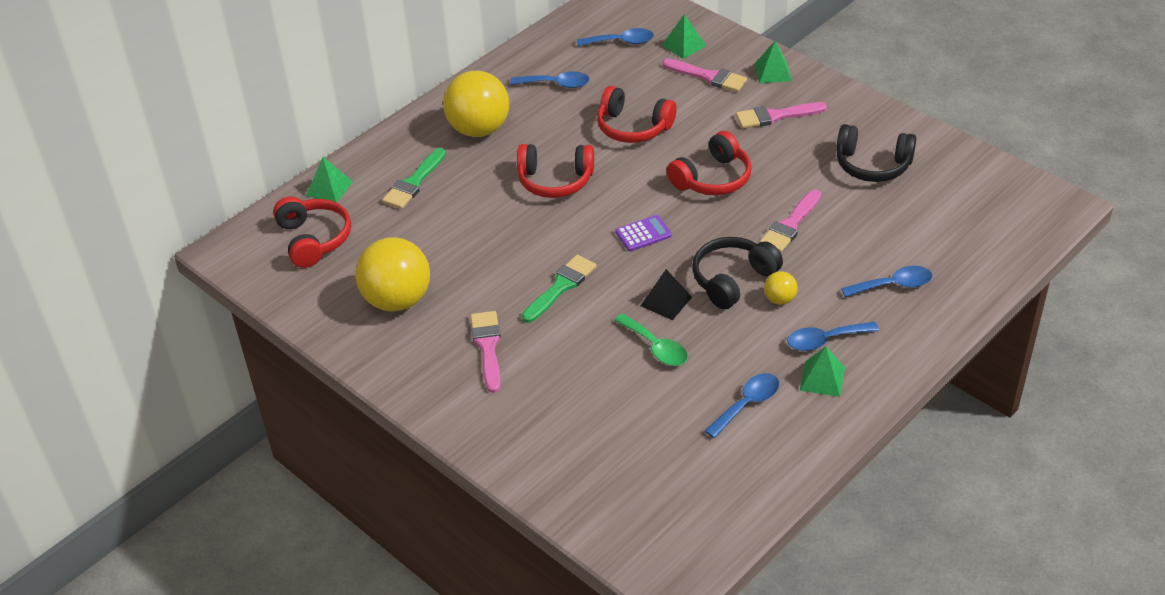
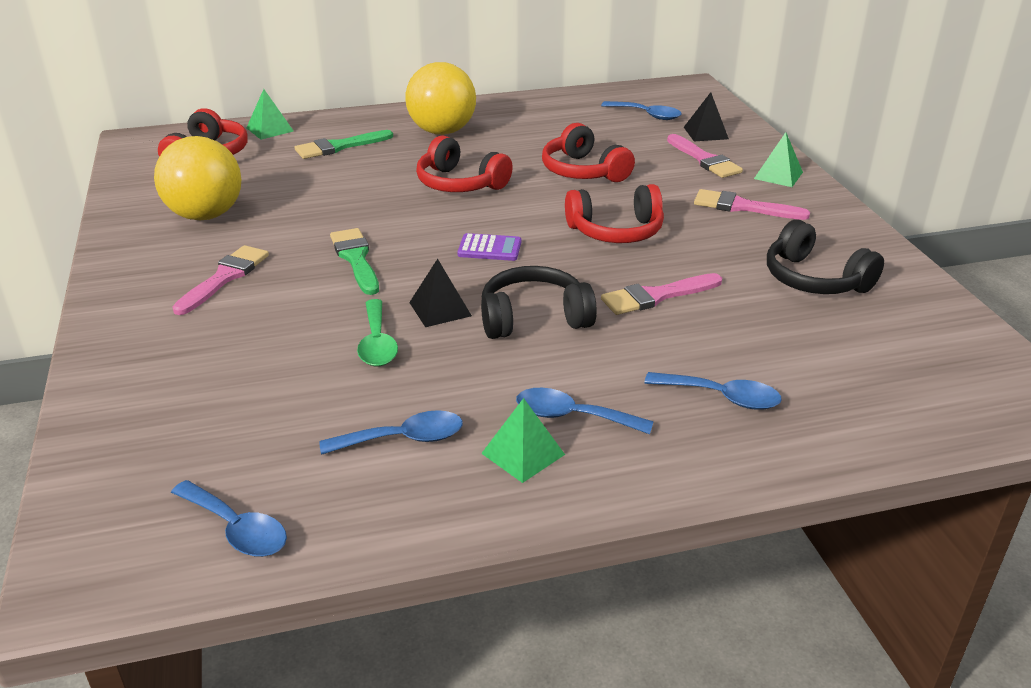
camera: 30 degrees right, 10 degrees down
(556, 84) = (550, 124): blue spoon -> blue spoon (237, 529)
(561, 287) = (356, 259): green brush -> green brush turned 90 degrees counterclockwise
(684, 45) = (705, 133): green pyramid -> black pyramid
(779, 299) = (565, 356): yellow ball -> none

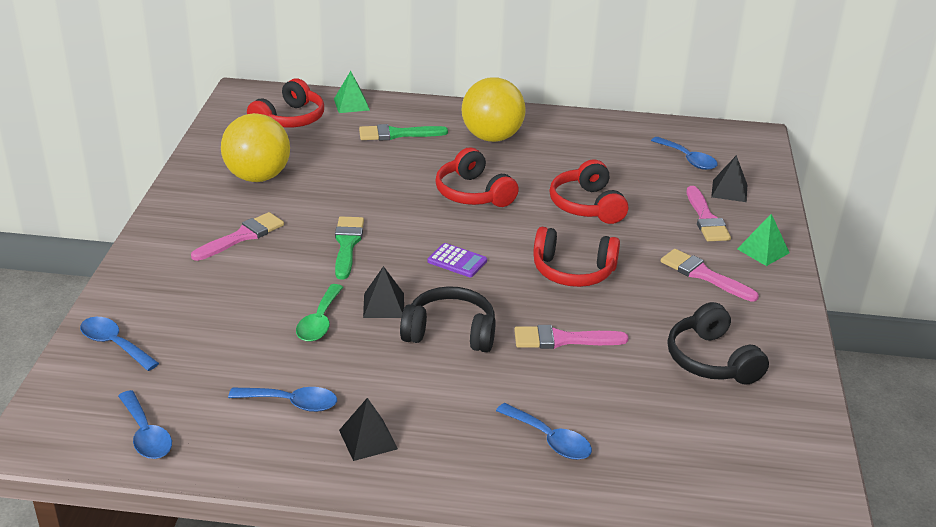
camera: 20 degrees right, 0 degrees up
(523, 454) = (368, 439): green pyramid -> black pyramid
(572, 416) = (423, 421): blue spoon -> blue spoon (114, 344)

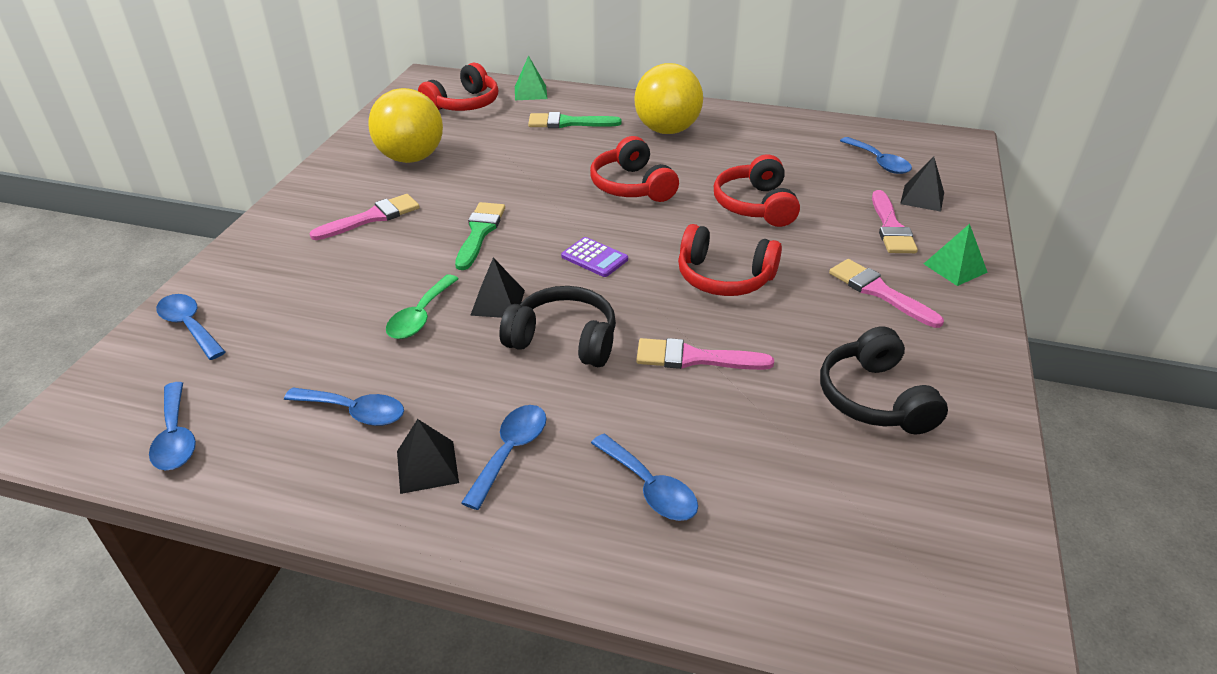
camera: 10 degrees right, 5 degrees up
(432, 423) = (510, 451): none -> blue spoon

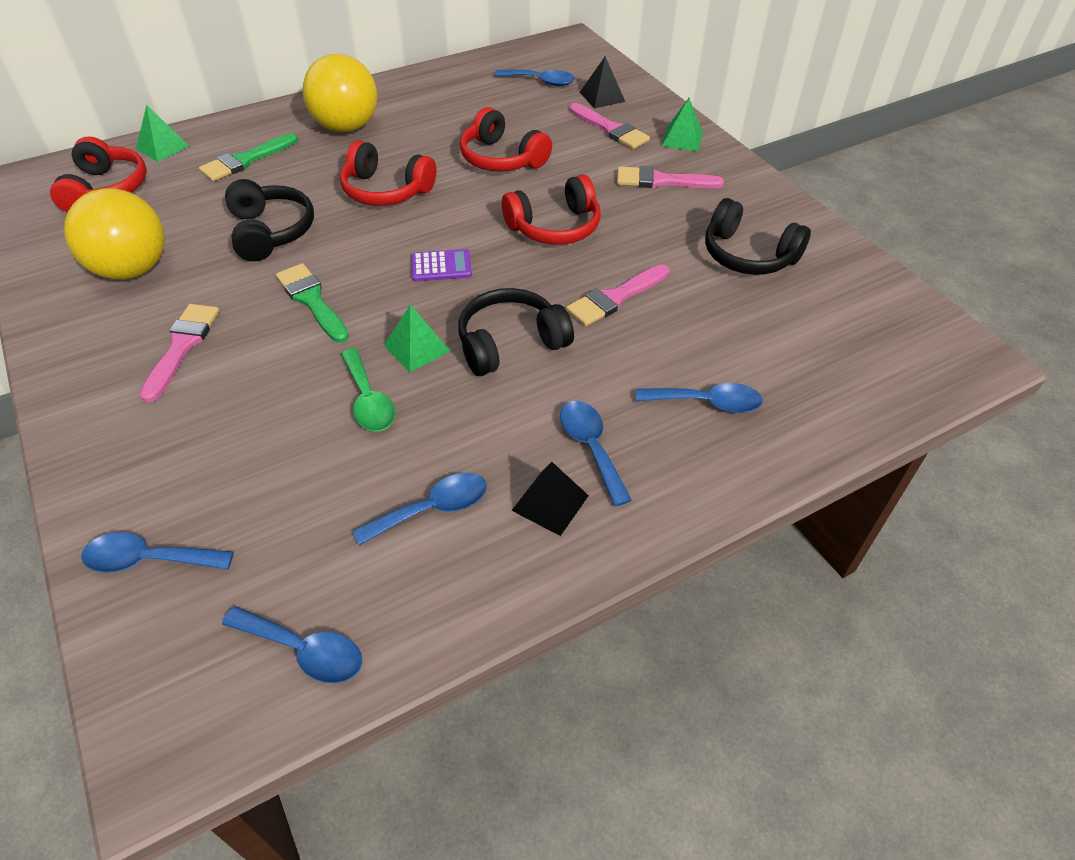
camera: 45 degrees left, 10 degrees up
(498, 302) = (417, 348): black pyramid -> green pyramid
(518, 176) = (270, 232): none -> black headphones

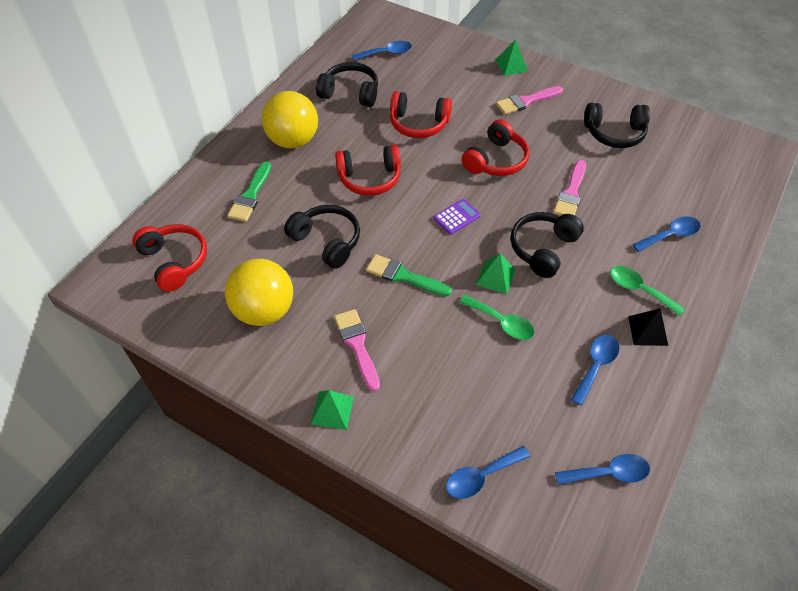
camera: 30 degrees left, 5 degrees up
(163, 147) = (177, 210): green pyramid -> green pyramid (332, 410)
(458, 105) = (350, 93): none -> black headphones
(591, 447) = (639, 289): blue spoon -> green spoon
(602, 97) = (436, 51): black pyramid -> none
(610, 129) = (463, 74): pink brush -> none

